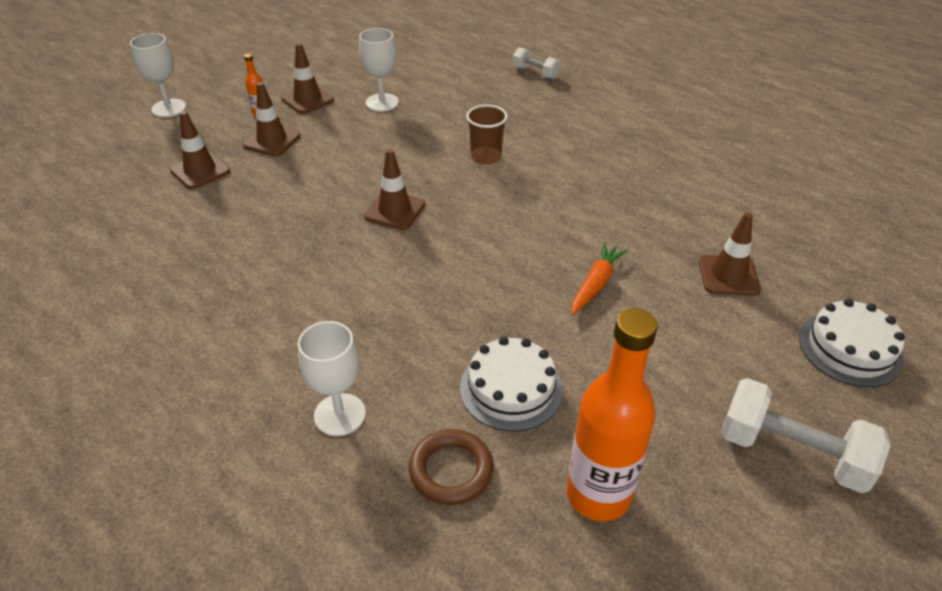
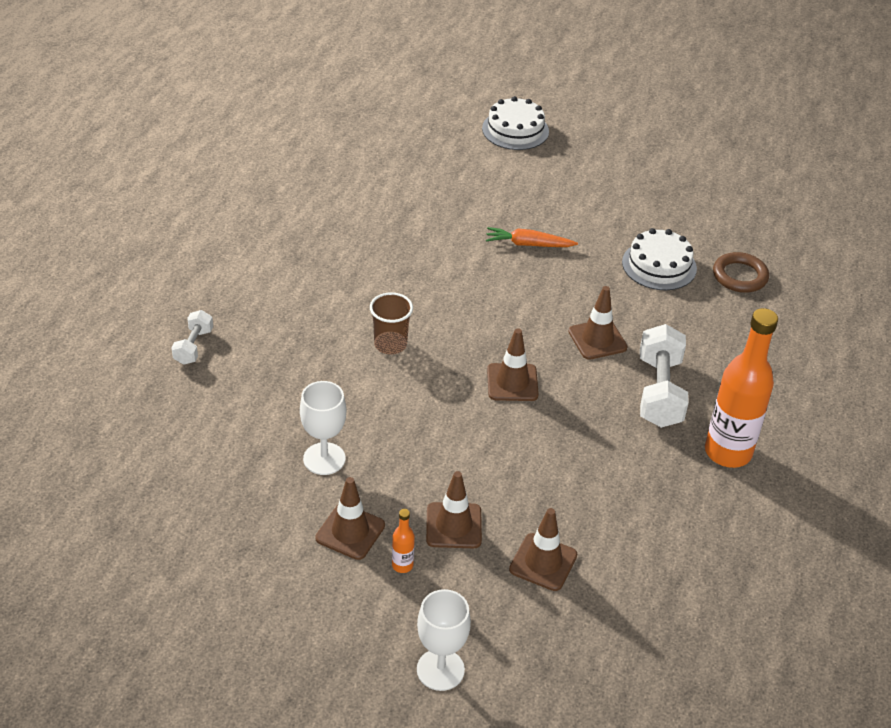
camera: 115 degrees left, 0 degrees up
(340, 414) = (742, 338): white goblet -> none
(598, 494) = (707, 216): orange bottle -> orange bottle (728, 452)
(728, 275) = (474, 182): brown traffic cone -> brown traffic cone (597, 339)
(792, 453) = (620, 150): white dumbbell -> white dumbbell (659, 392)

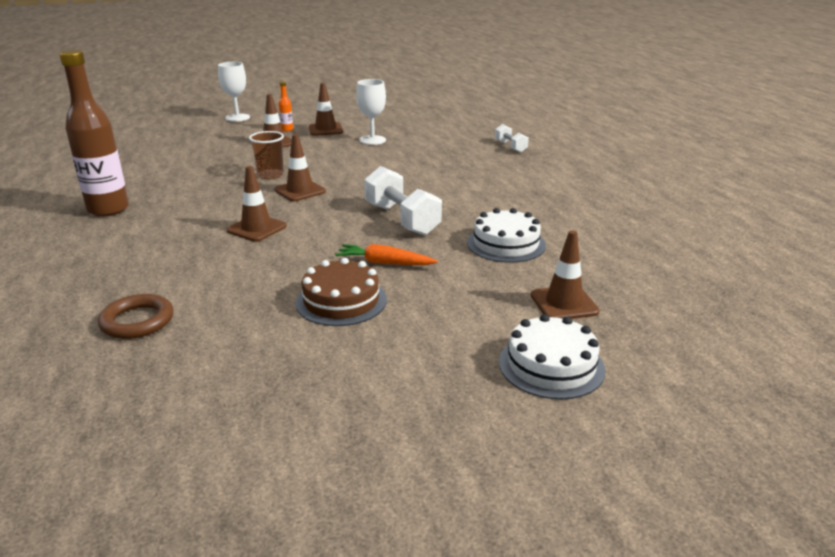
camera: 145 degrees right, 15 degrees down
(390, 344) = (404, 180): brown cup -> brown cup (270, 175)
(528, 244) = (384, 263): orange carrot -> orange carrot turned 135 degrees counterclockwise
(543, 562) = (212, 147): brown traffic cone -> brown traffic cone (564, 303)
(591, 226) = (341, 301): none -> brown cake
(659, 265) = (238, 296): white cake -> white cake (506, 244)
(659, 392) = (181, 219): white dumbbell -> white dumbbell (402, 220)
(728, 452) = (108, 209): orange bottle -> brown bottle

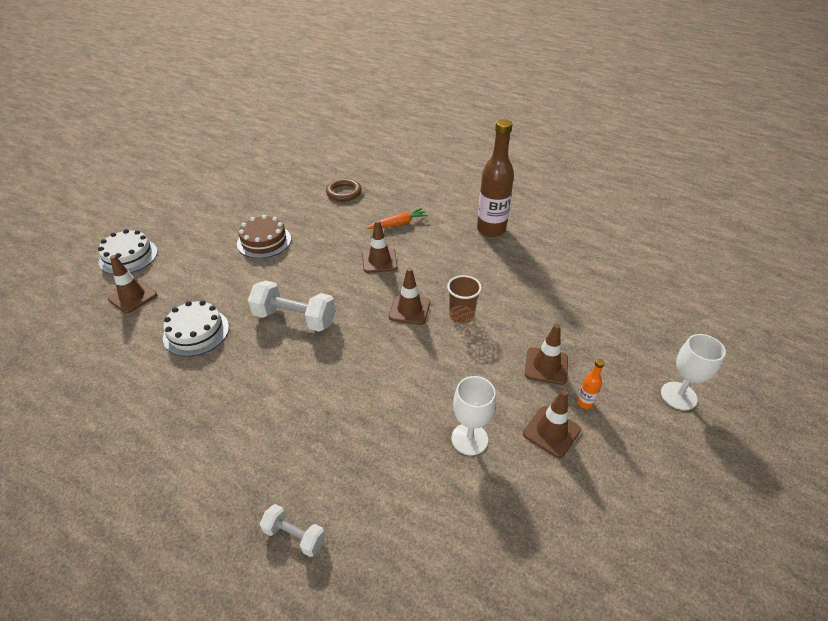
camera: 140 degrees right, 15 degrees up
(384, 263) = (266, 274): orange carrot -> orange carrot (399, 224)

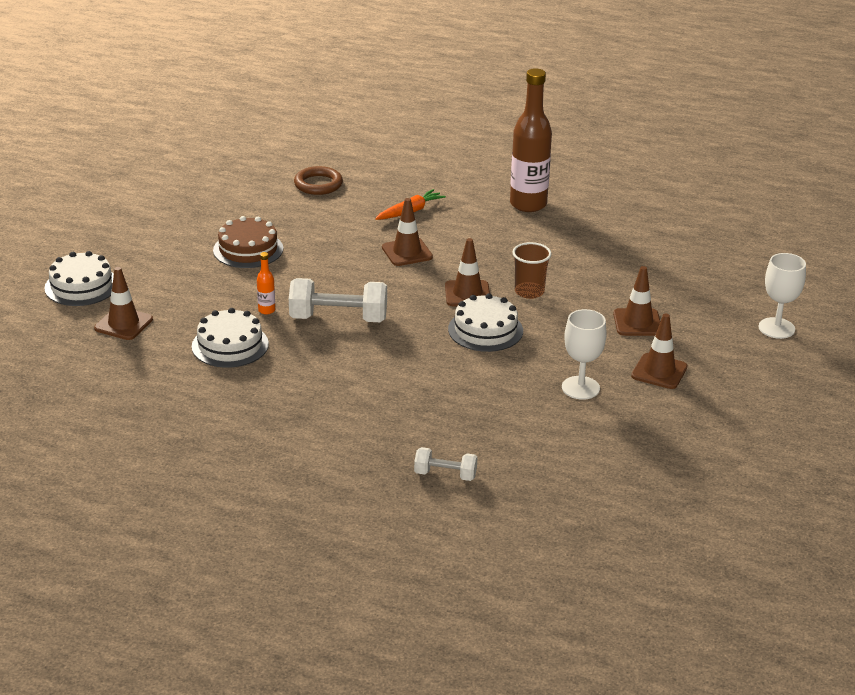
camera: 15 degrees left, 10 degrees down
(409, 351) = (485, 330): none -> white cake
(585, 403) = (685, 346): orange bottle -> orange bottle (266, 310)

